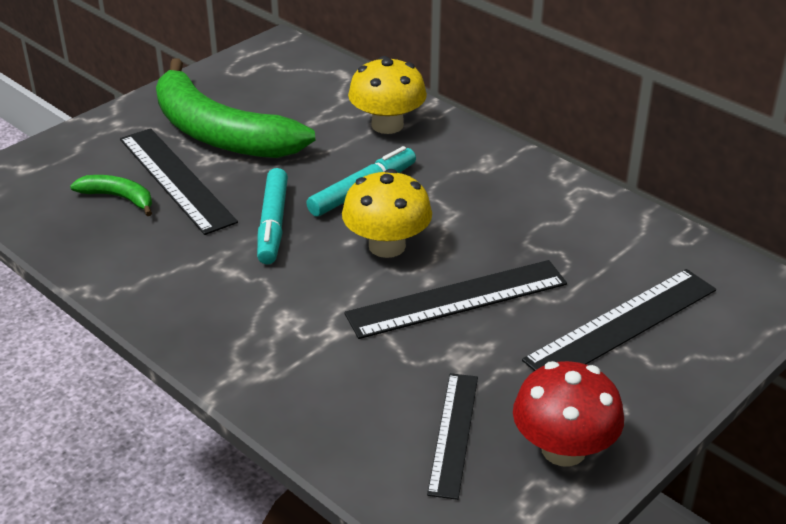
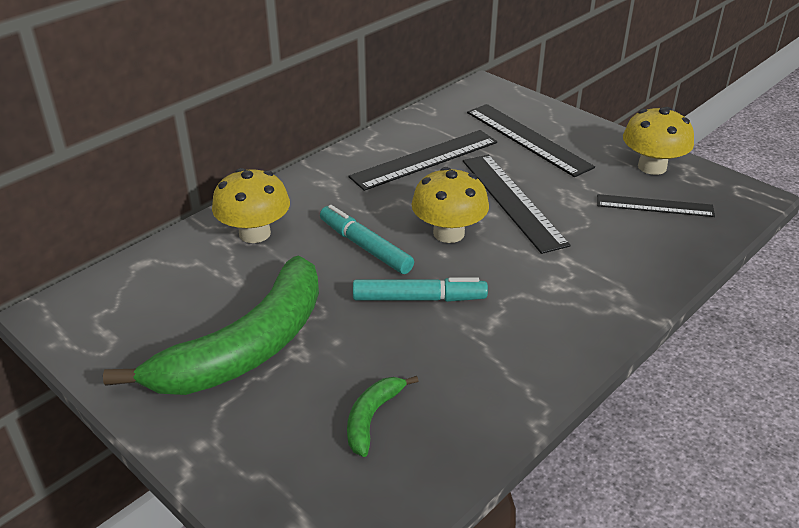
camera: 90 degrees left, 0 degrees up
(176, 179) = (337, 374): black ruler -> black ruler (425, 159)
(563, 449) = (652, 167): red mushroom -> yellow mushroom

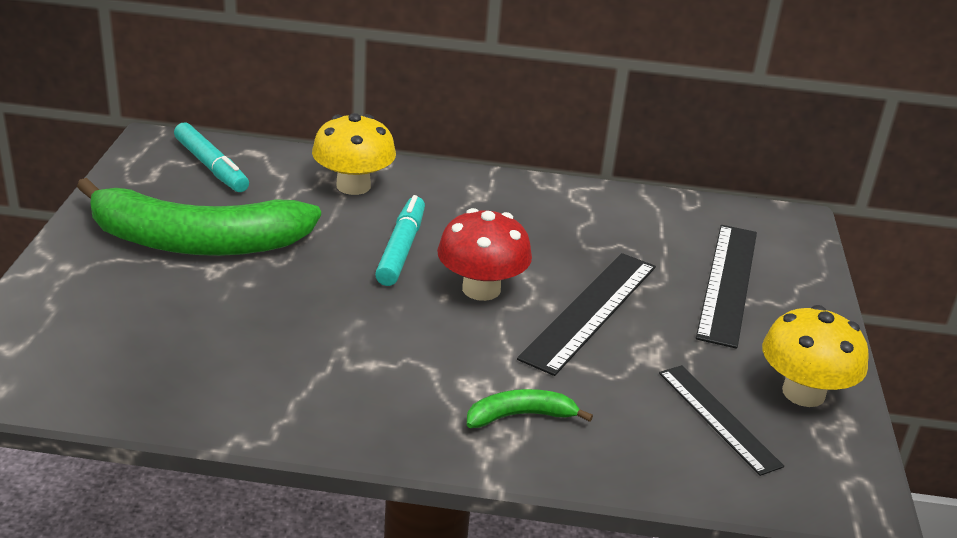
camera: 50 degrees right, 5 degrees down
(372, 417) = (165, 338): green banana -> green banana (520, 416)
(419, 298) = (356, 307): turquoise marker -> turquoise marker (211, 166)
(425, 159) = (592, 231): black ruler -> none
(448, 233) = (481, 289): yellow mushroom -> red mushroom

